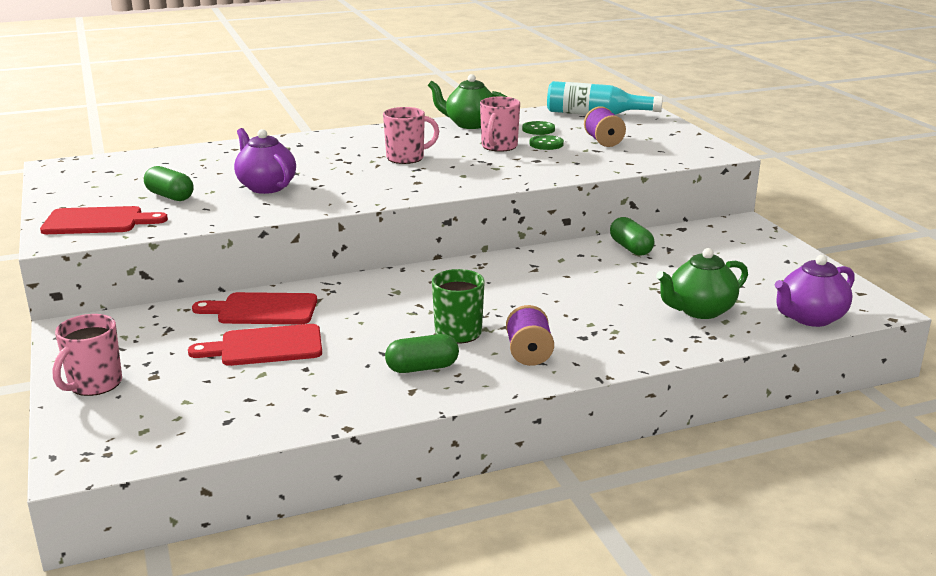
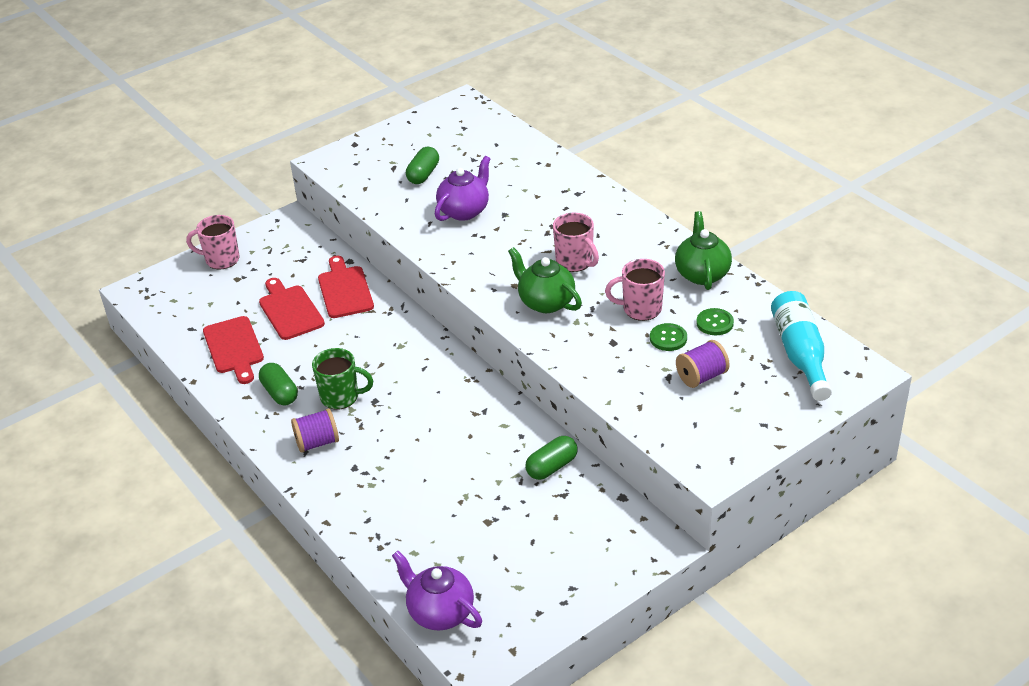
camera: 75 degrees right, 15 degrees up
(98, 221) = (361, 164): red cutting board -> red cutting board (234, 348)
(699, 310) = (429, 533): green teapot -> green teapot (545, 302)

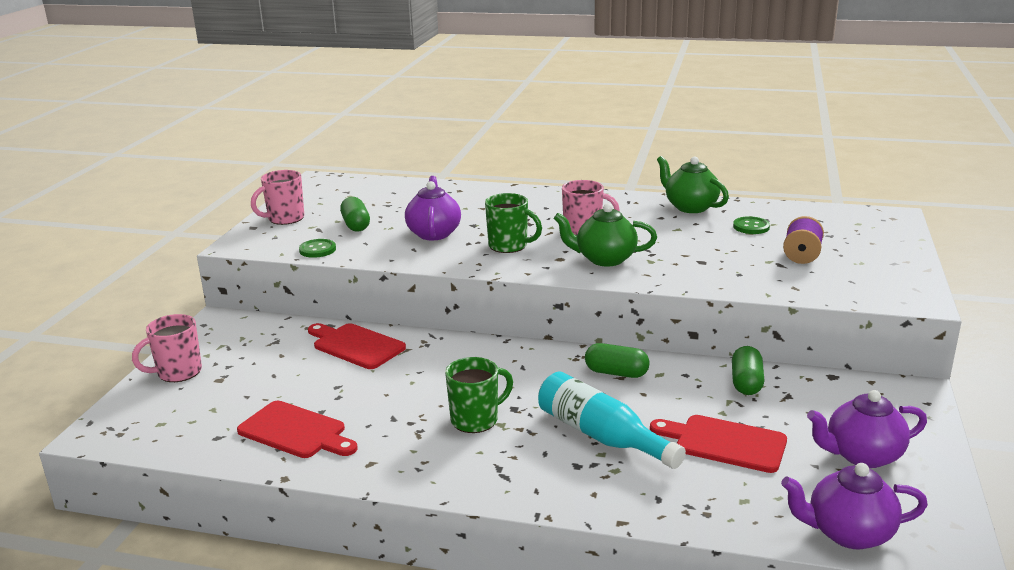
camera: 40 degrees left, 15 degrees down
(280, 393) = (404, 444): green capsule -> green capsule (616, 373)
(289, 310) = (318, 380): red cutting board -> red cutting board (724, 443)
(317, 442) = (507, 464): purple spool -> none
(498, 252) = (509, 246): none -> green mug
(536, 569) = (862, 455): none -> purple teapot
(640, 309) = (685, 238): pink mug -> pink mug (285, 219)
(668, 338) = (736, 245): green button -> green button (317, 250)
(800, 354) = (837, 221): turquoise bottle -> turquoise bottle (601, 436)

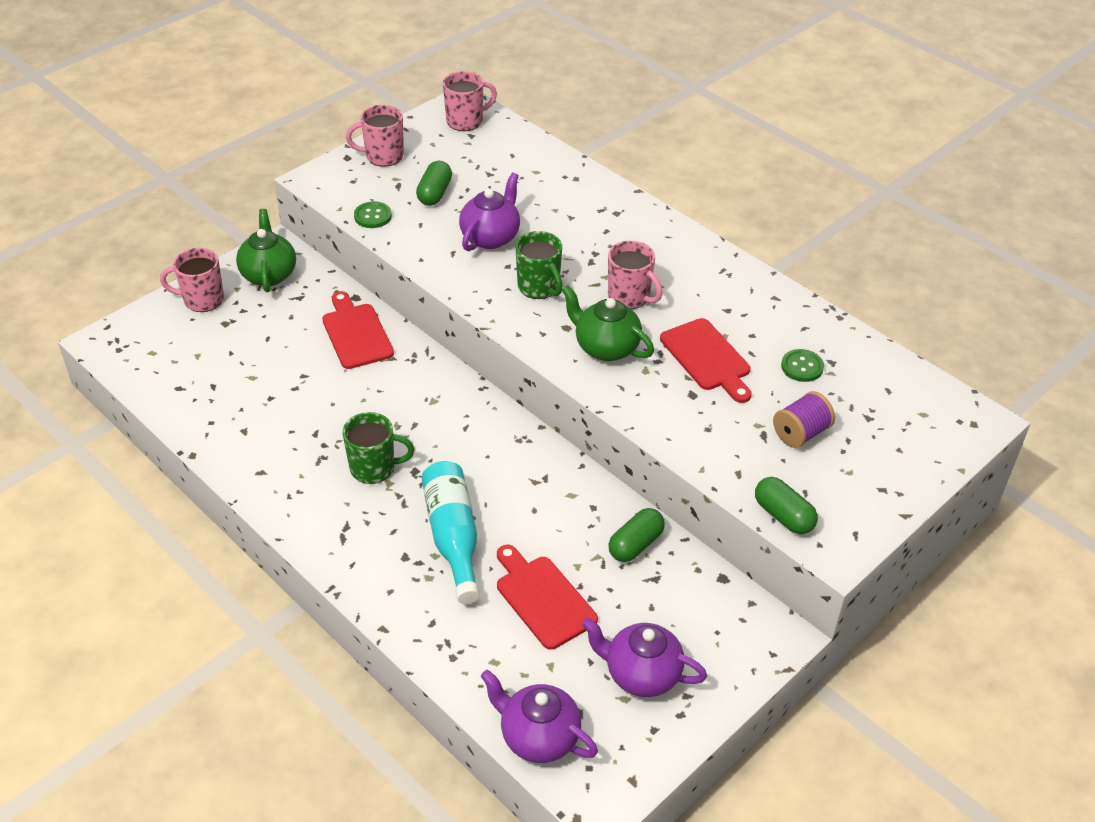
camera: 30 degrees right, 20 degrees up
(296, 431) = (236, 411): red cutting board -> red cutting board (707, 358)
(333, 186) = (466, 121): none -> pink mug
(616, 373) = (536, 474): green capsule -> green capsule (783, 515)
(690, 207) = (775, 307): green teapot -> green teapot (269, 274)

